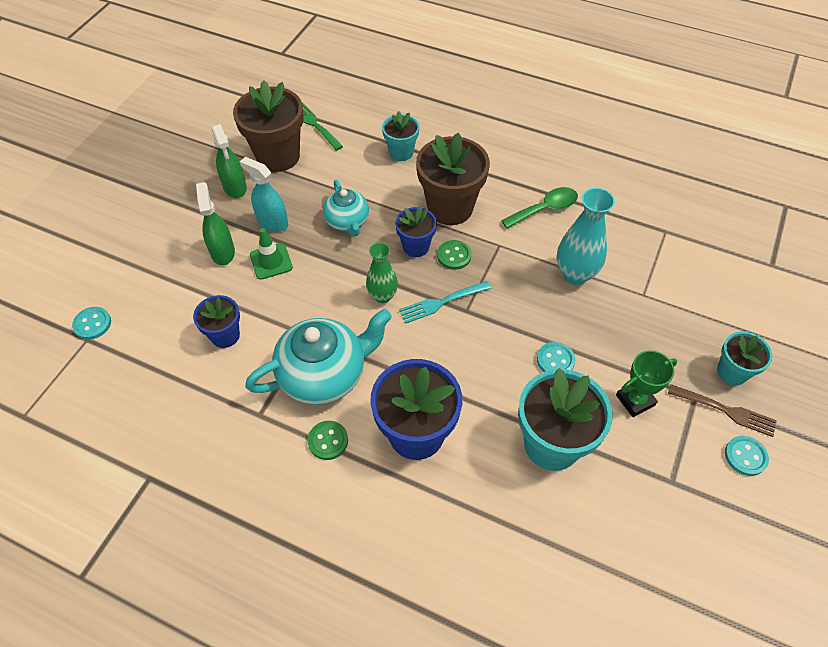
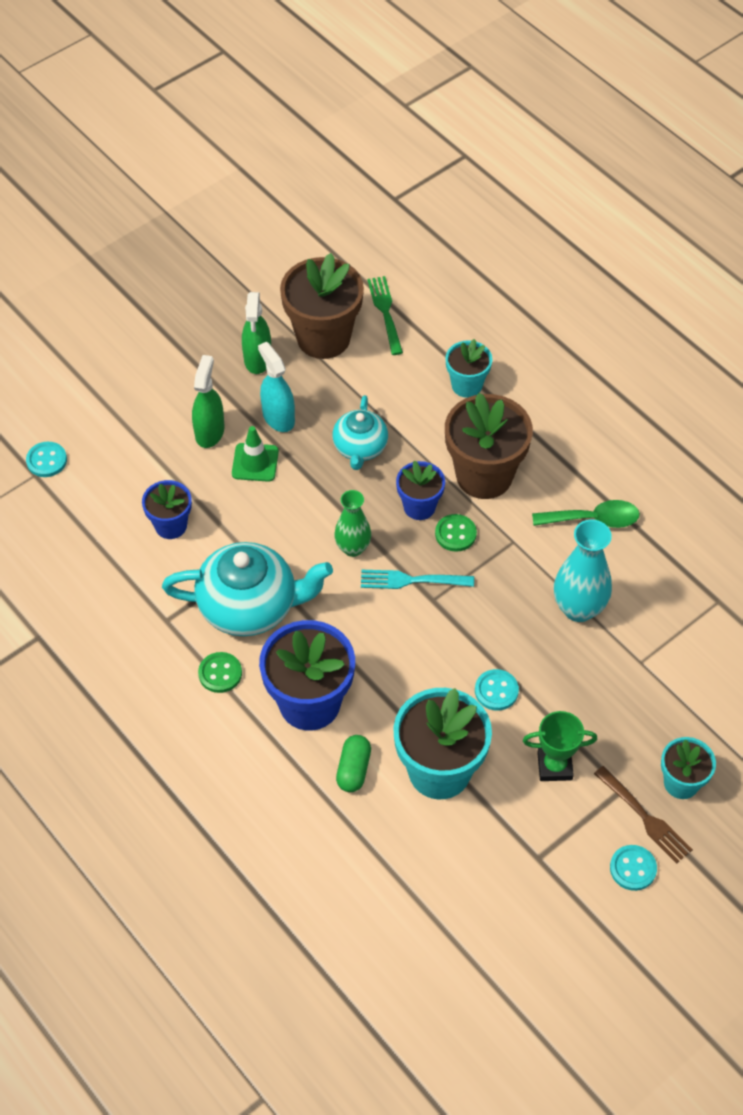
camera: 25 degrees right, 0 degrees up
(483, 474) = (353, 769): none -> green capsule

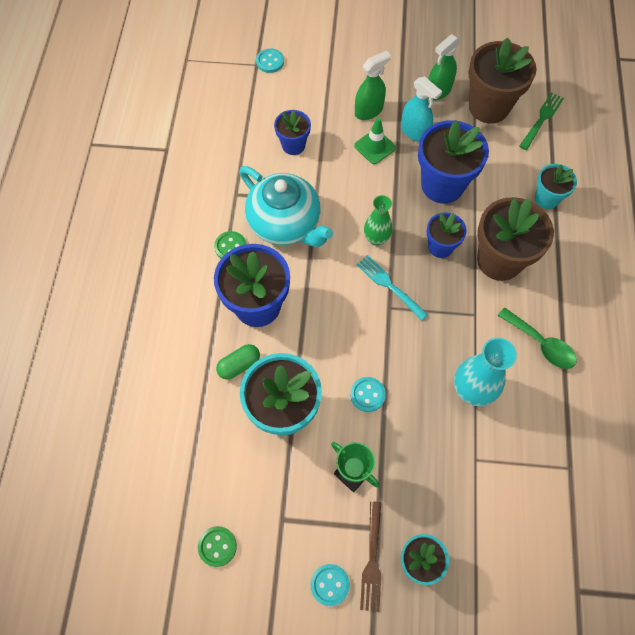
camera: 45 degrees right, 10 degrees up
(278, 417) = (414, 132): turquoise spray bottle -> turquoise spray bottle turned 120 degrees clockwise
(360, 448) = (442, 185): turquoise teapot -> blue flower pot
(455, 534) = (444, 280): green button -> green button (217, 546)

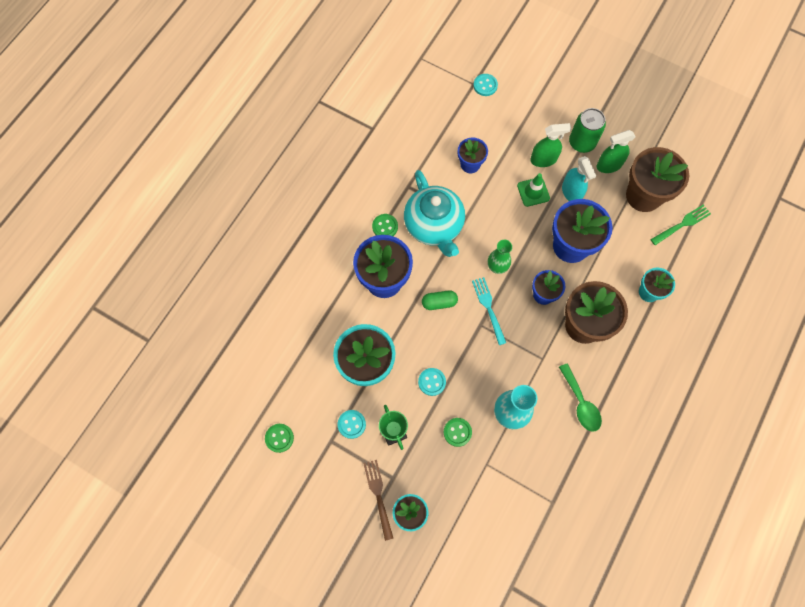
camera: 25 degrees right, 5 degrees up
(239, 365) = (351, 319): green capsule -> green capsule (439, 302)
(330, 584) = (342, 499): turquoise button -> turquoise button (351, 424)
(372, 559) = (378, 496): brown fork -> brown fork turned 135 degrees clockwise
(399, 79) = (582, 142): none -> green can
(425, 438) = (457, 432): none -> green button

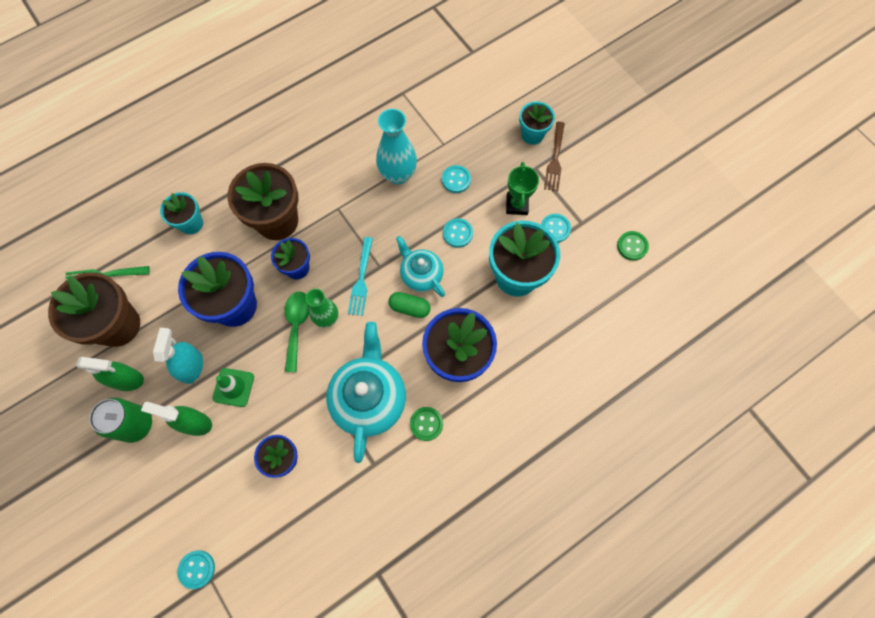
camera: 155 degrees left, 0 degrees up
(444, 333) = (421, 275): none -> turquoise teapot
(457, 432) = (456, 180): green button -> turquoise button
(580, 403) = (327, 156): green spoon -> green spoon (297, 326)

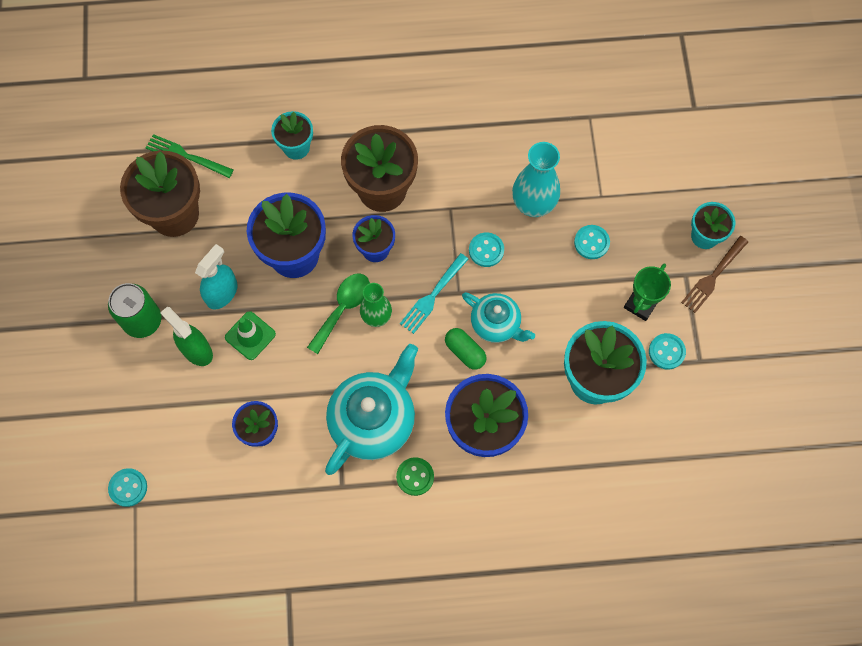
camera: 30 degrees right, 0 degrees up
(127, 379) = (156, 272): green spray bottle -> none
(421, 275) = (496, 324): turquoise teapot -> turquoise teapot turned 135 degrees clockwise
(457, 233) = (559, 301): turquoise button -> turquoise button (486, 250)
(632, 246) = (739, 416): green button -> none

